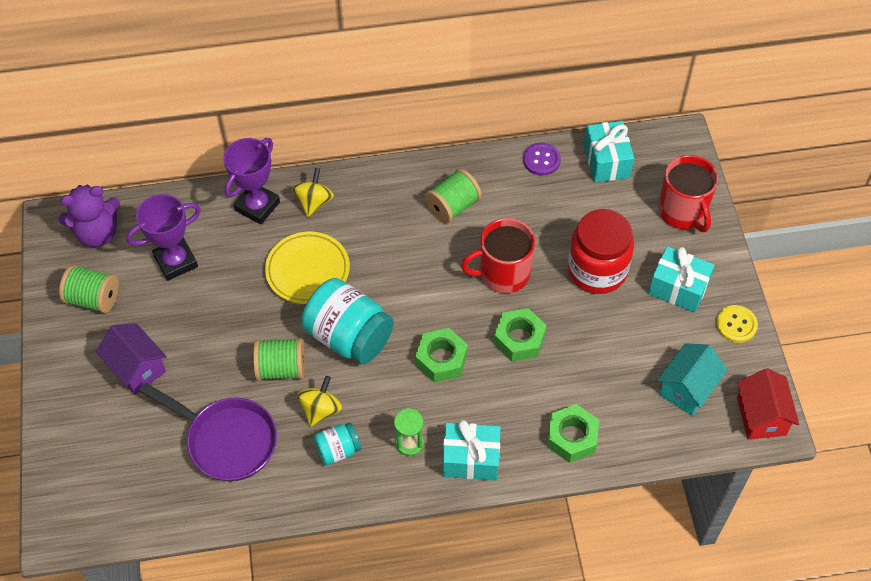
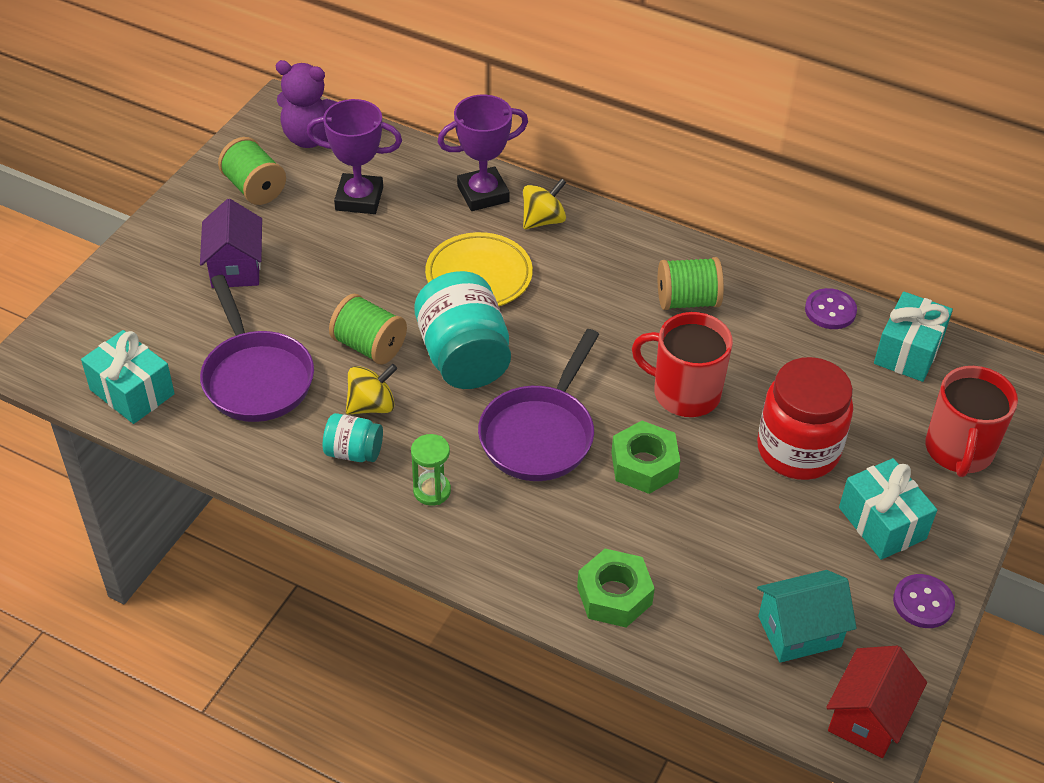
camera: 35 degrees right, 10 degrees down
(441, 359) = (540, 434): green nut -> purple pan
(471, 459) = (482, 546): turquoise gift -> turquoise gift (132, 392)
(736, 325) = (923, 602): yellow button -> purple button

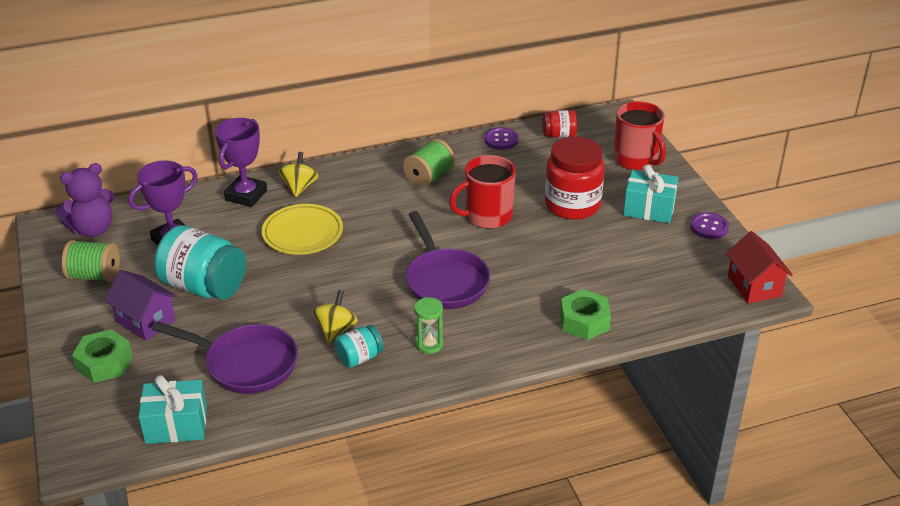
camera: 45 degrees left, 10 degrees down
(369, 346) = (290, 304): green spool -> none
(464, 357) = (352, 274): turquoise jar -> turquoise jar (204, 286)
(644, 465) = (514, 258): green nut -> green nut (104, 363)
(799, 631) = (680, 275): turquoise house -> none
(908, 351) = (559, 135): turquoise gift -> red jar

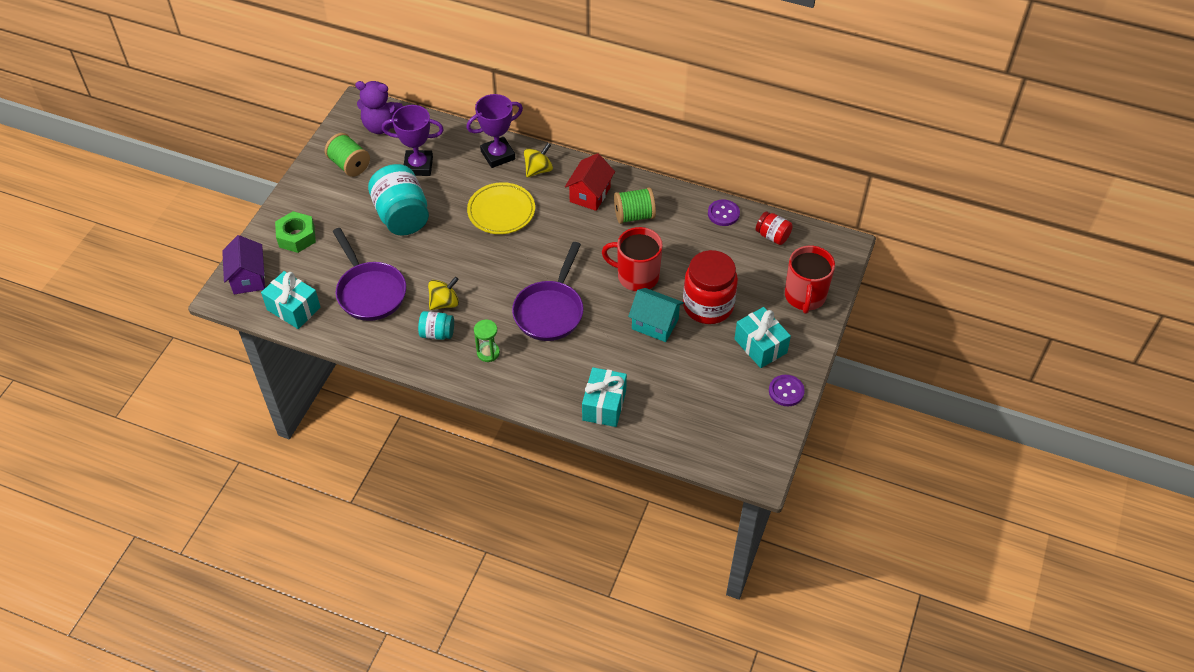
camera: 40 degrees right, 15 degrees up
(145, 321) = (345, 220): purple house -> purple house (248, 278)
(547, 240) = (655, 324): none -> turquoise house
(584, 321) = (604, 405): green nut -> turquoise gift
(754, 286) = (756, 461): red house -> red house (590, 194)

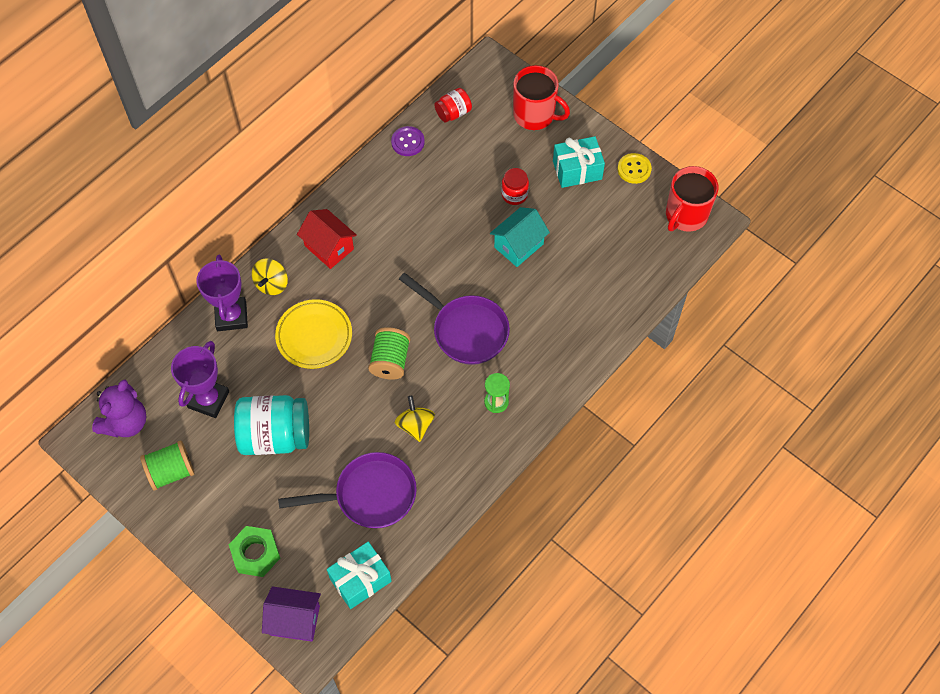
camera: 70 degrees left, 10 degrees up
(437, 333) = (453, 443): turquoise jar -> none
(538, 170) = (272, 284): yellow spinning top -> yellow spinning top turned 135 degrees counterclockwise
(604, 405) = (597, 319): turquoise gift -> none
(634, 216) = (376, 218): green spool -> green spool (390, 361)
(636, 276) = (454, 241): red mug -> red mug (685, 215)
(708, 306) = (514, 195): red jar -> red jar, size x0.51
(786, 391) = (634, 169): purple button -> yellow button

